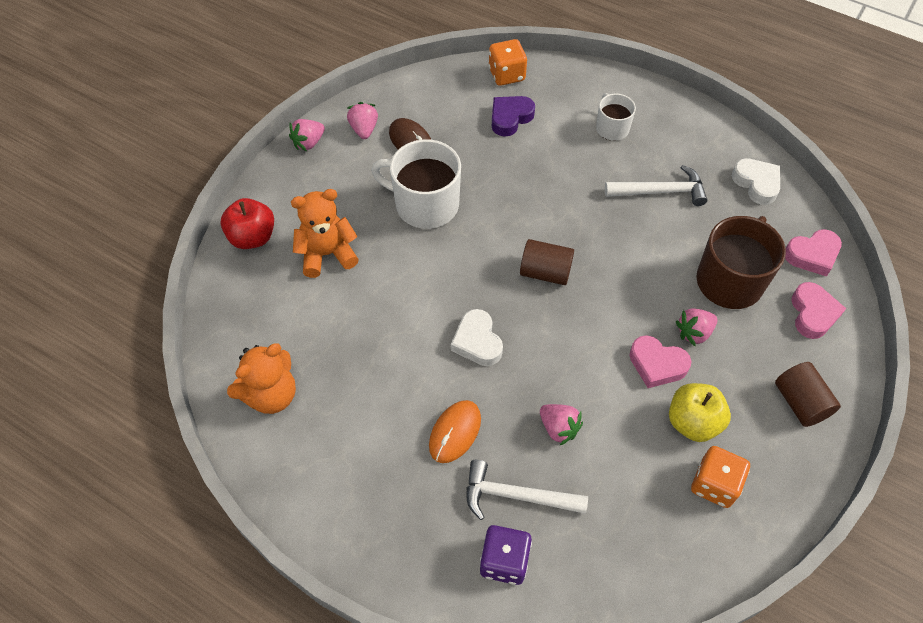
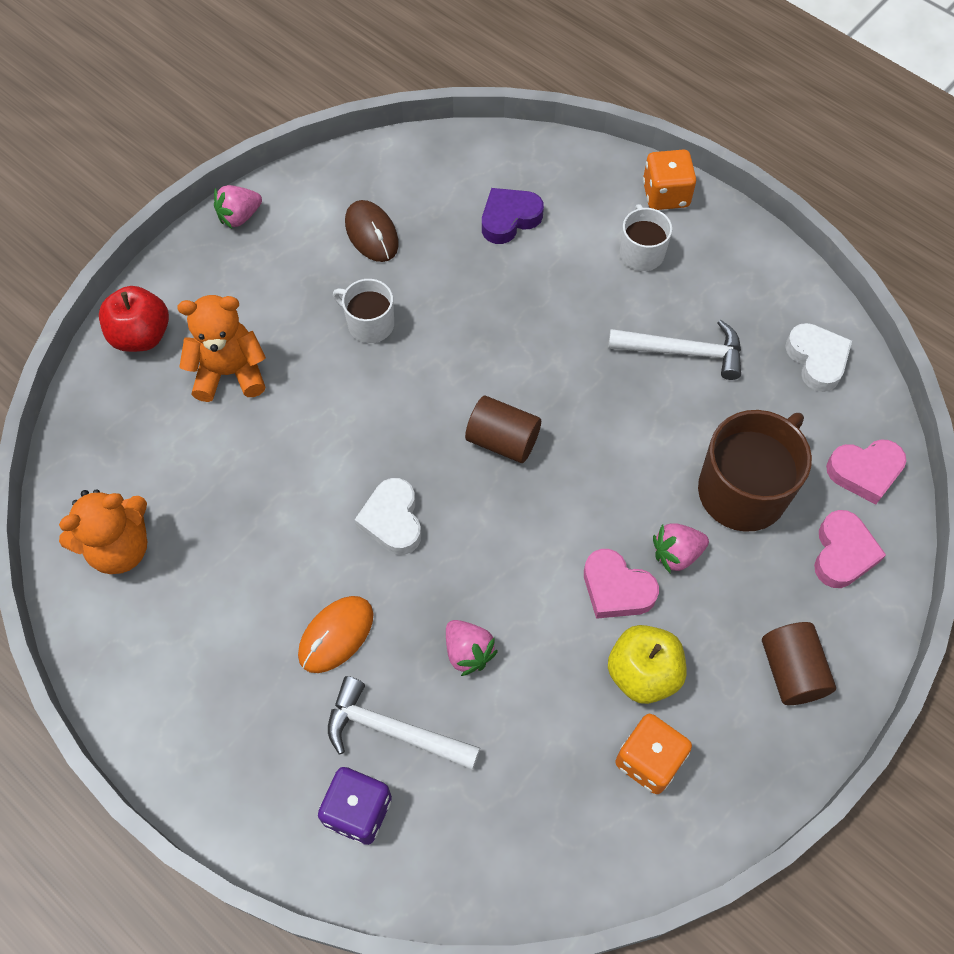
camera: 10 degrees right, 5 degrees up
(364, 129) = (314, 208): pink strawberry -> none
(425, 204) = (369, 324): white mug -> white mug, size x0.56
(506, 75) = (519, 156): orange dice -> orange dice (665, 195)

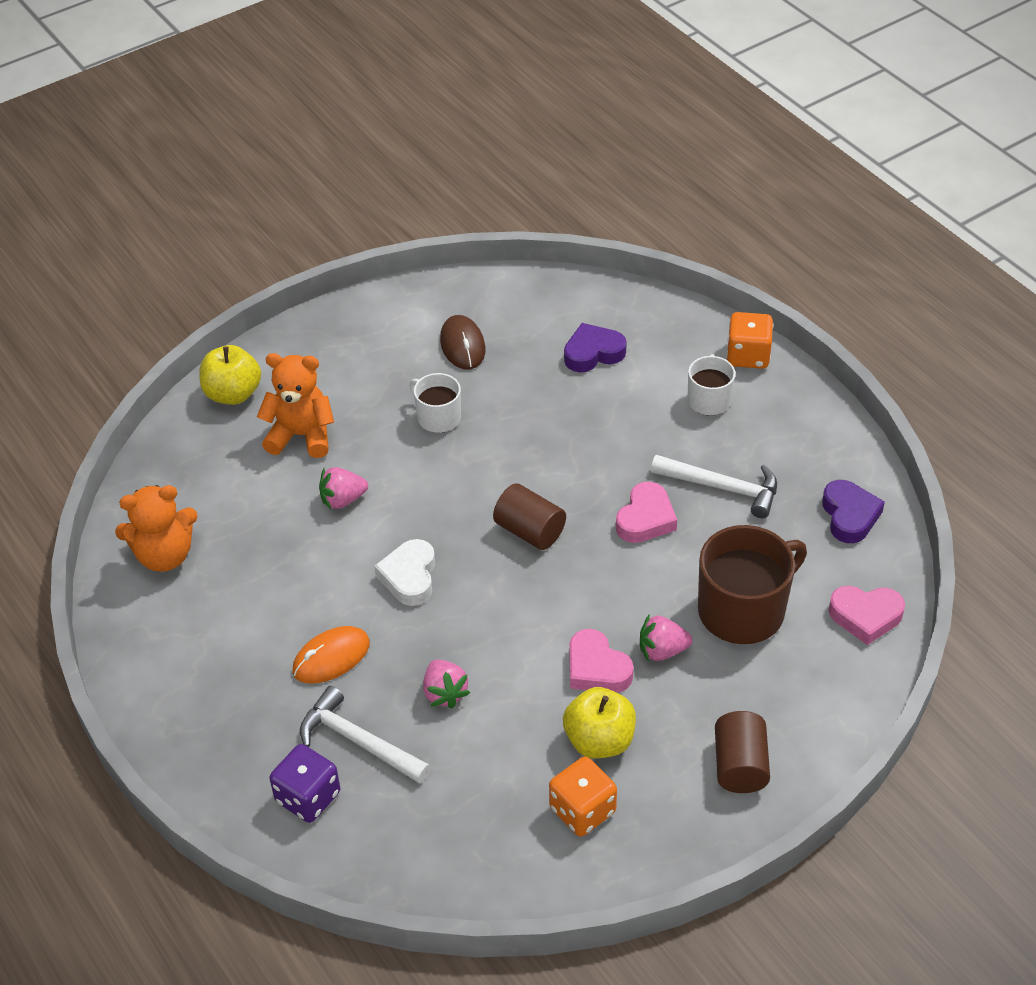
camera: 15 degrees right, 15 degrees down
(141, 335) = (233, 394): red apple -> yellow apple
(239, 216) = (348, 313): pink strawberry -> pink strawberry (343, 500)
(817, 360) = (849, 516): white heart -> purple heart
(842, 553) = (821, 679): pink heart -> pink heart (645, 519)

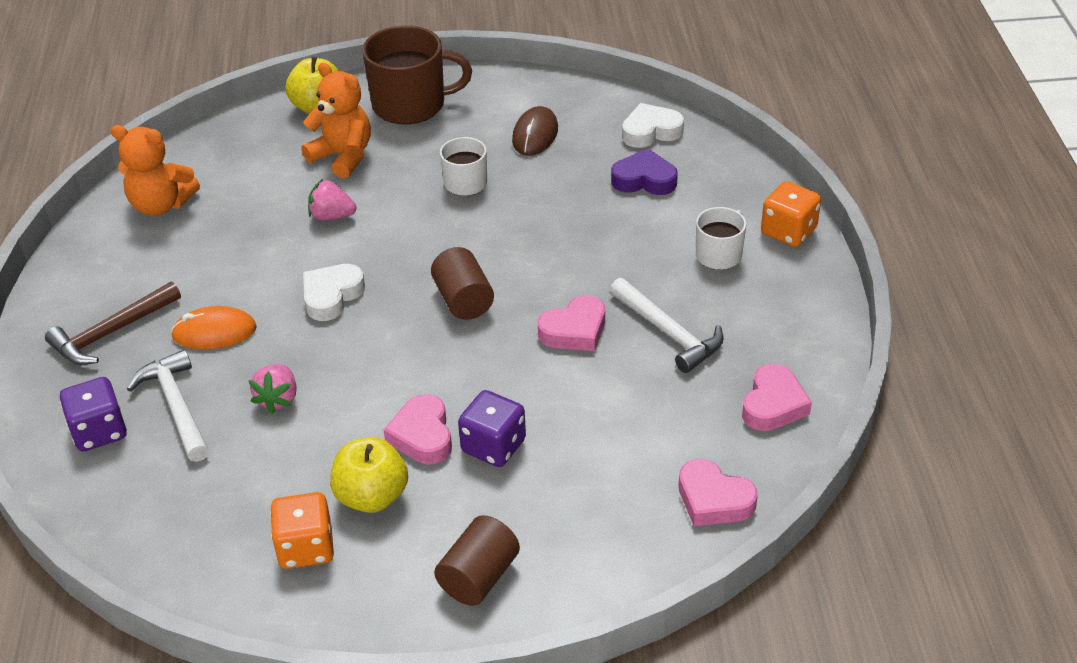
camera: 30 degrees right, 5 degrees down
(233, 701) = (111, 333): none -> brown hammer
(562, 303) = (651, 131): none -> white heart
(662, 650) = (493, 446): pink strawberry -> purple dice
(743, 610) = (598, 444): brown mug -> brown mug (411, 105)
(849, 516) = (773, 404): purple heart -> pink heart

